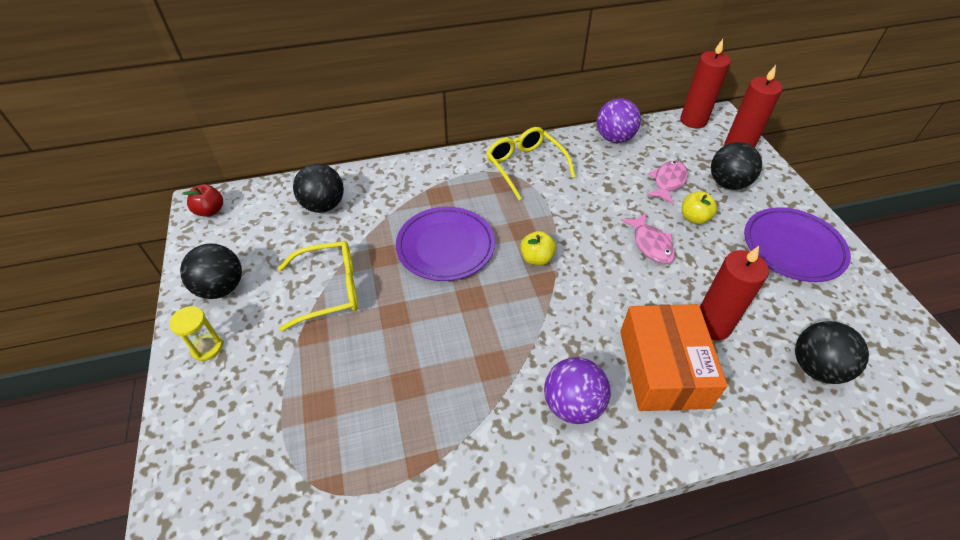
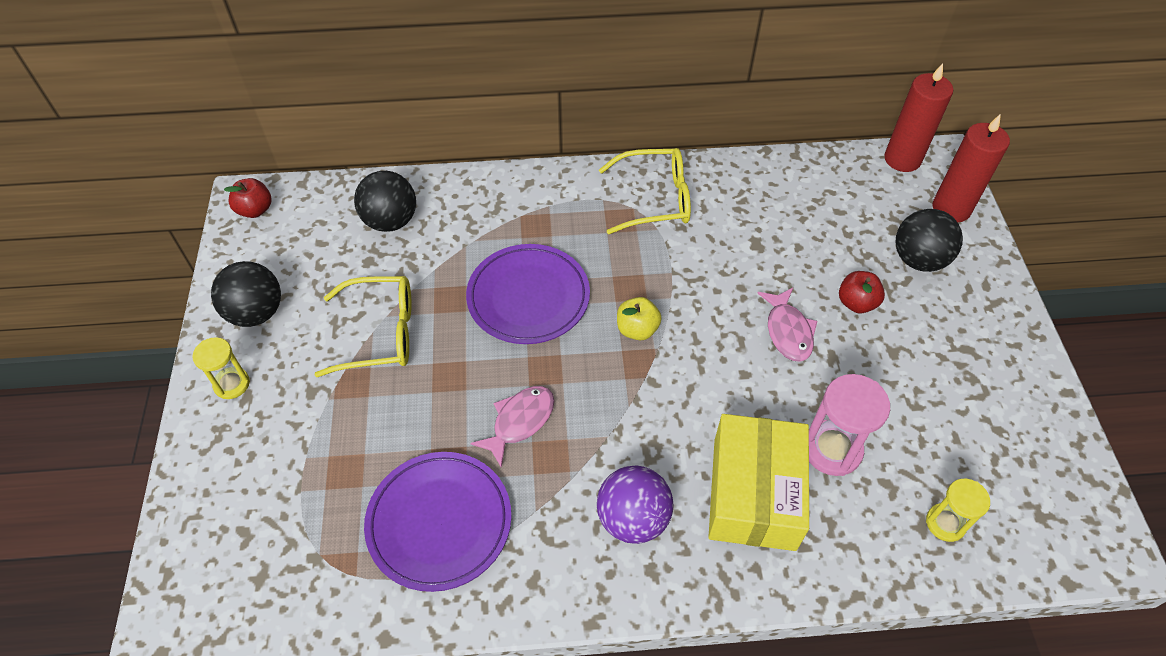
camera: 10 degrees right, 5 degrees up
(525, 166) = (655, 199): yellow glasses -> yellow glasses turned 105 degrees clockwise
(614, 138) = (784, 173): purple ball -> none
(663, 368) = (754, 493): orange box -> yellow box
(668, 182) = (838, 247): pink fish -> pink fish (520, 422)
(694, 218) = (856, 303): yellow apple -> red apple
(712, 325) = (832, 449): red candle -> pink hourglass
(793, 247) = (974, 362): purple plate -> purple plate (439, 522)
(816, 367) = (945, 523): black ball -> yellow hourglass

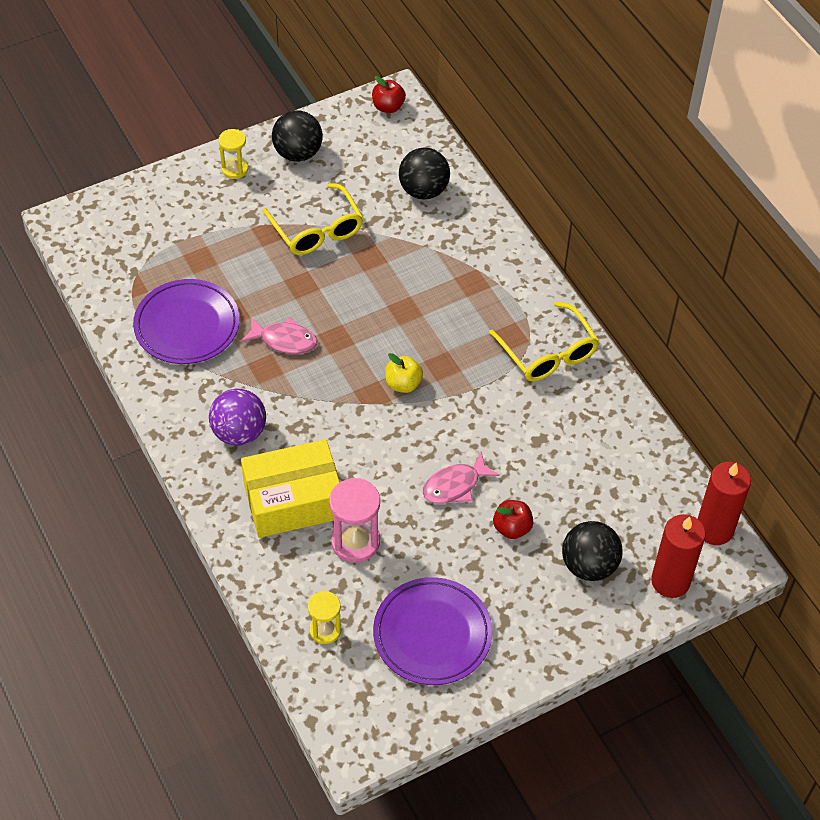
camera: 65 degrees right, 0 degrees up
(528, 297) = (397, 304): purple plate -> purple plate (432, 634)

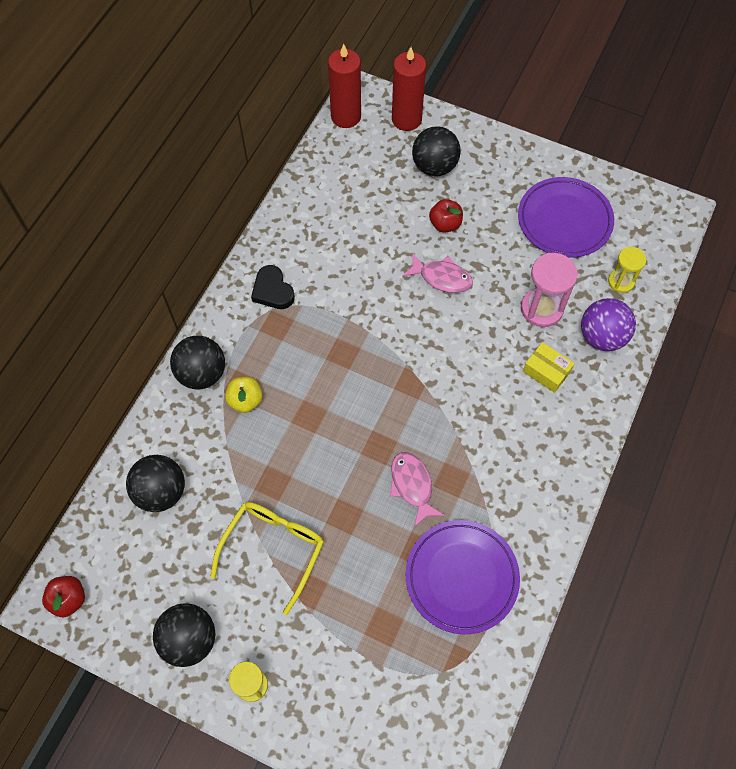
camera: 125 degrees left, 10 degrees up
(239, 432) = (525, 452): purple ball -> purple ball (602, 337)
(293, 500) = (546, 371): yellow box -> yellow box, size x0.48
(403, 384) = (382, 369): yellow apple -> yellow apple (245, 400)
(505, 264) = (202, 374): none -> black ball
(548, 353) = (272, 290): yellow glasses -> black heart

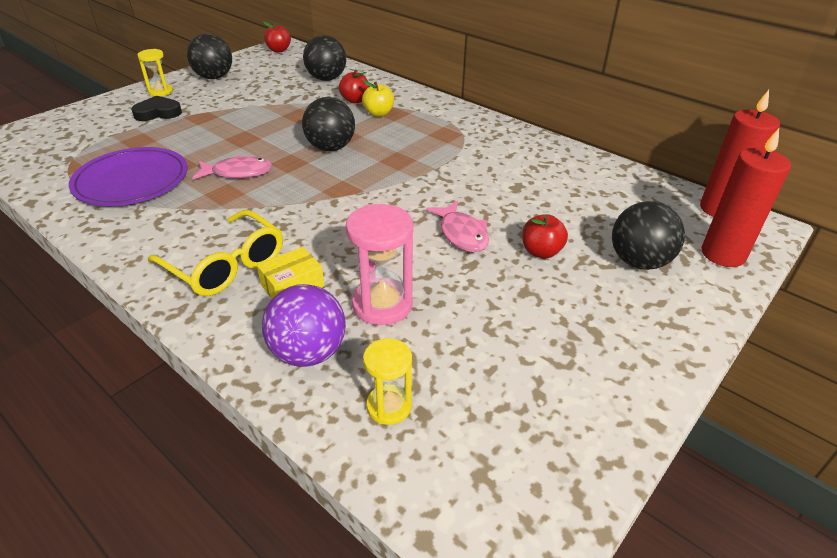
camera: 105 degrees right, 25 degrees down
(202, 374) = (414, 100): black ball -> black ball (330, 148)
(217, 436) = (355, 100): none -> red apple
(272, 290) = (483, 137): black heart -> black heart (158, 113)
(273, 549) = (245, 109): yellow glasses -> yellow glasses (226, 265)
(442, 278) = (462, 234): pink fish -> pink fish turned 60 degrees counterclockwise
(564, 220) = (525, 370): purple plate -> none

